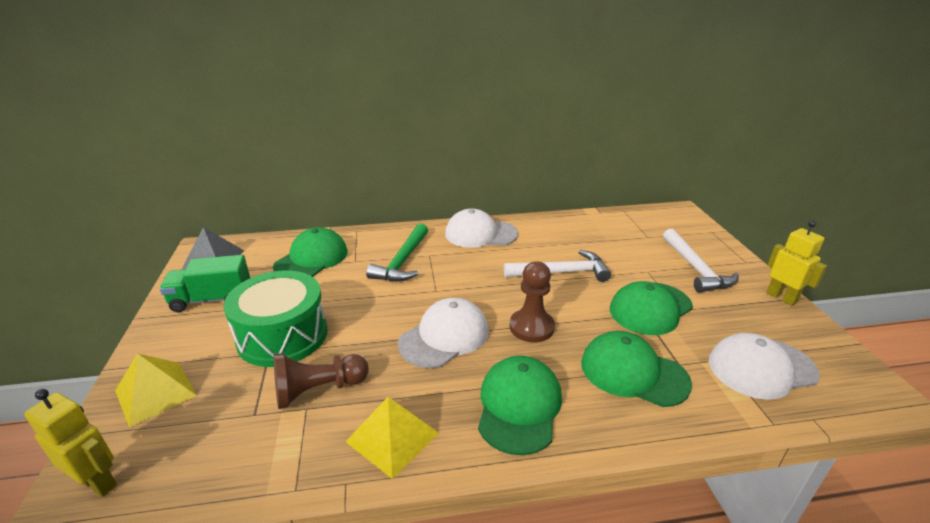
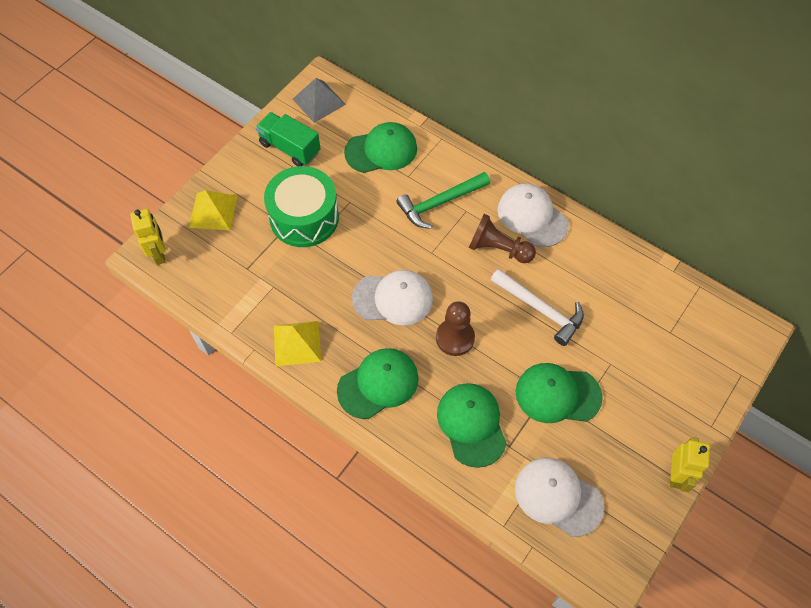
camera: 45 degrees right, 30 degrees up
(318, 390) = (289, 279): brown pawn -> brown pawn (498, 249)
(695, 268) = (654, 395): white hammer -> none

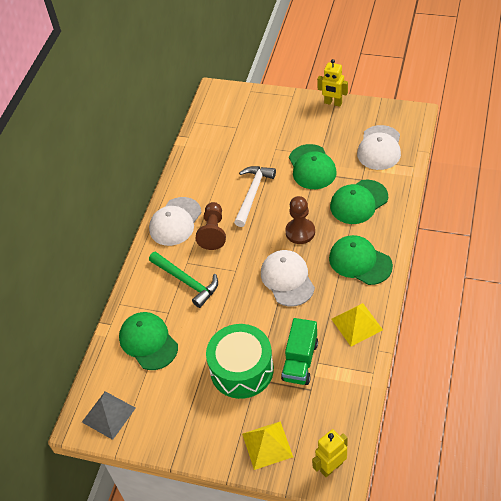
camera: 105 degrees left, 10 degrees down
(290, 148) = (172, 414): green truck -> green truck (300, 361)
(676, 475) = (333, 103): yellow robot -> yellow robot turned 150 degrees counterclockwise

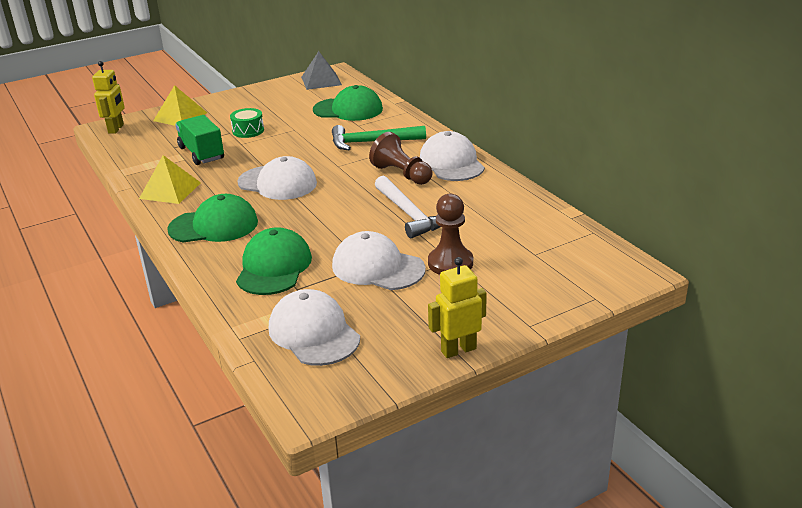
camera: 130 degrees right, 20 degrees down
(242, 369) = (248, 131): green drum -> green drum, size x0.48
(300, 232) = (310, 214): brown pawn -> brown pawn (450, 263)
(312, 167) = (377, 267): green cap -> white cap

